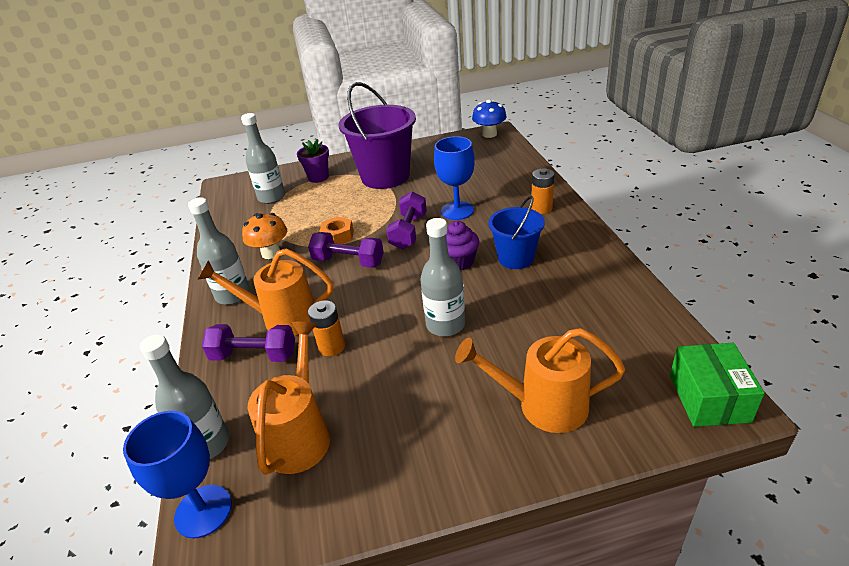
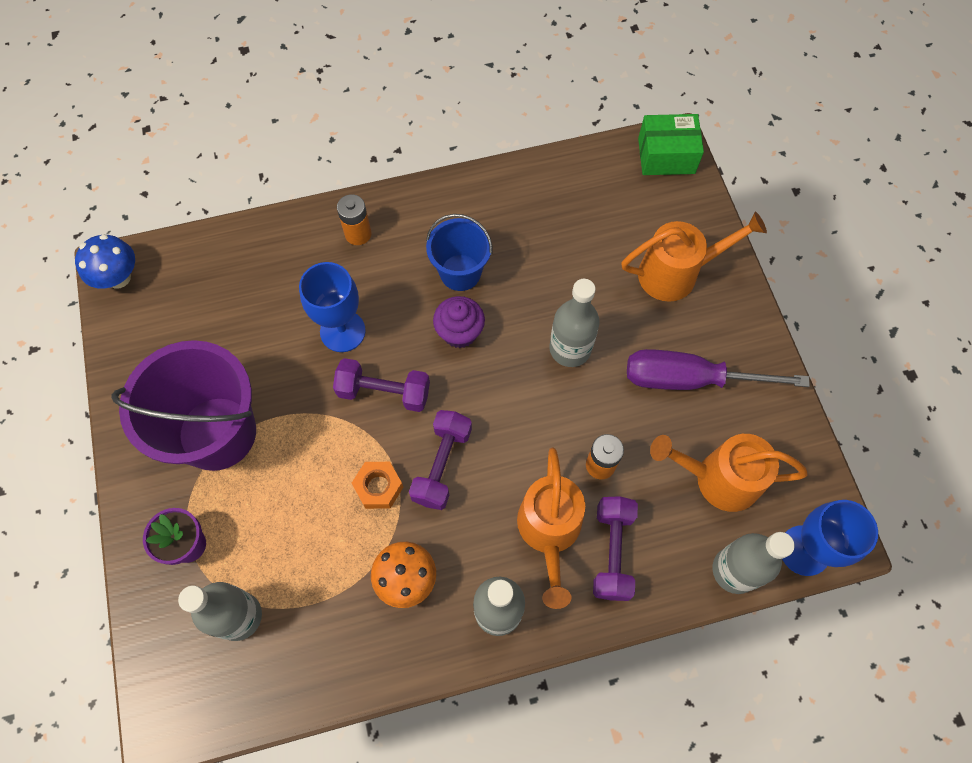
camera: 95 degrees left, 30 degrees up
(411, 413) = (689, 379): none -> purple screwdriver
(542, 405) = (677, 273): orange watering can -> orange watering can turned 105 degrees counterclockwise

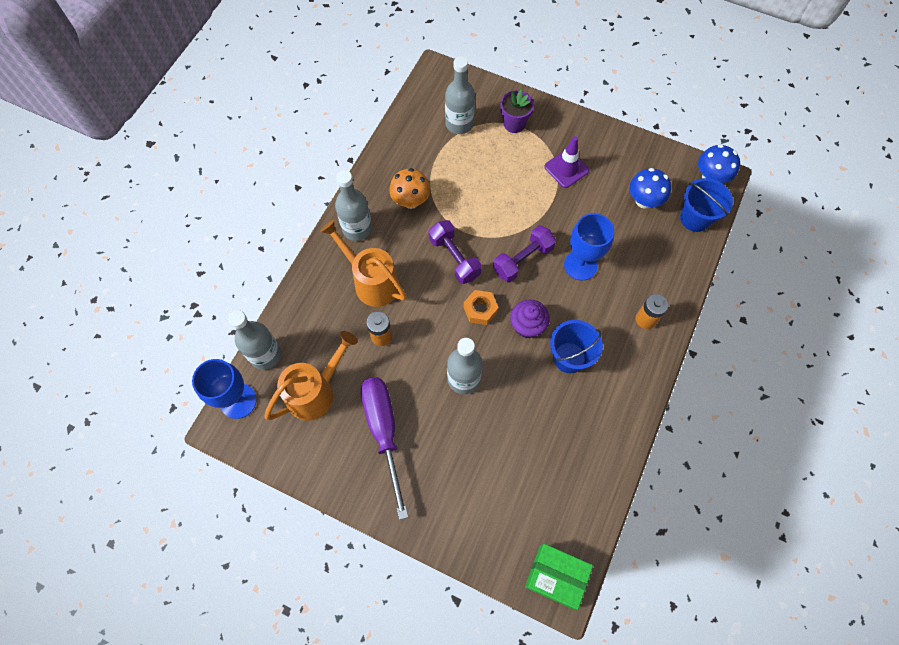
camera: 130 degrees right, 0 degrees up
(191, 261) = (695, 218): none -> blue bucket
(203, 323) = (644, 201): none -> blue mushroom
(217, 433) = (566, 169): purple bucket -> purple traffic cone
(378, 487) = (469, 220): orange nut -> orange nut (480, 310)
(612, 552) = (333, 303): purple dumbbell -> none
(666, 156) = (555, 576): green box -> green box turned 75 degrees clockwise
(677, 273) = (458, 492): orange watering can -> none
(689, 379) = (384, 431): purple screwdriver -> purple screwdriver turned 60 degrees counterclockwise

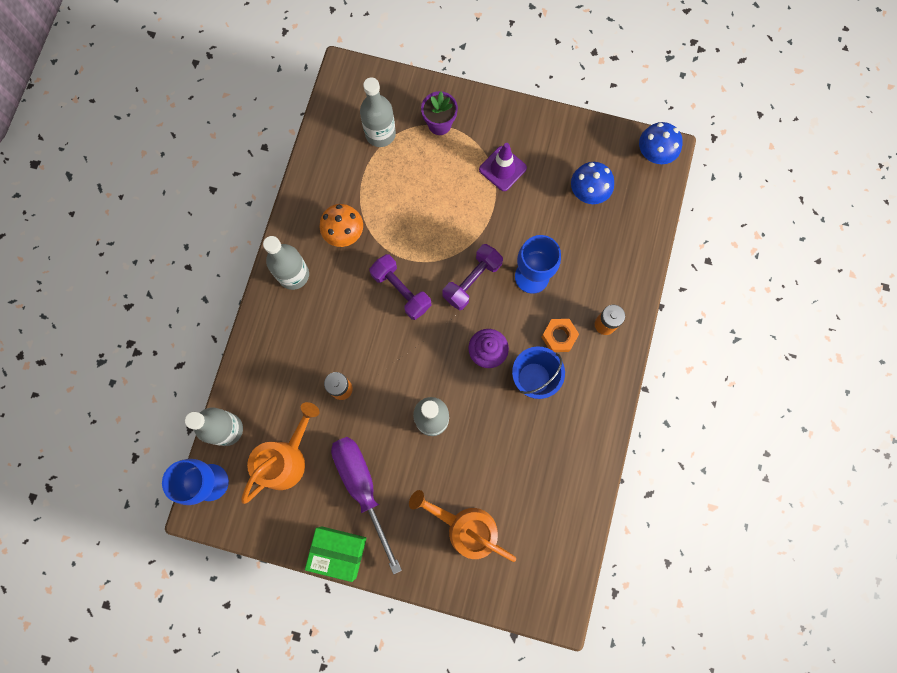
camera: 10 degrees left, 10 degrees up
(371, 281) = (319, 331): orange watering can -> orange watering can (465, 527)
(480, 310) = (437, 343): orange nut -> orange nut (559, 336)
(555, 576) = (550, 598): green box -> green box (338, 552)
(695, 218) = (643, 204): blue bucket -> none

